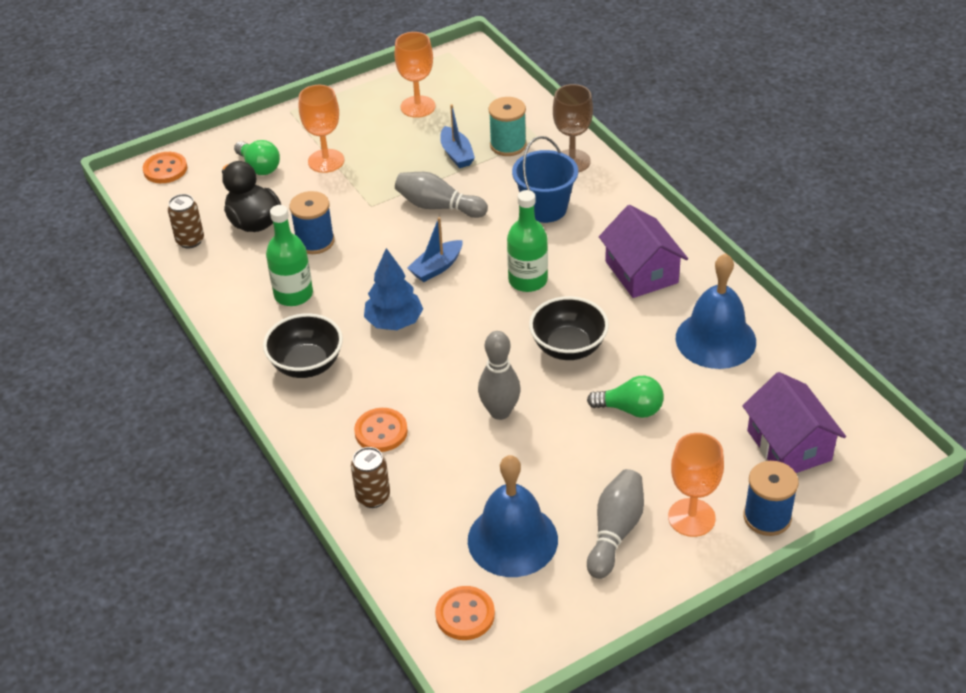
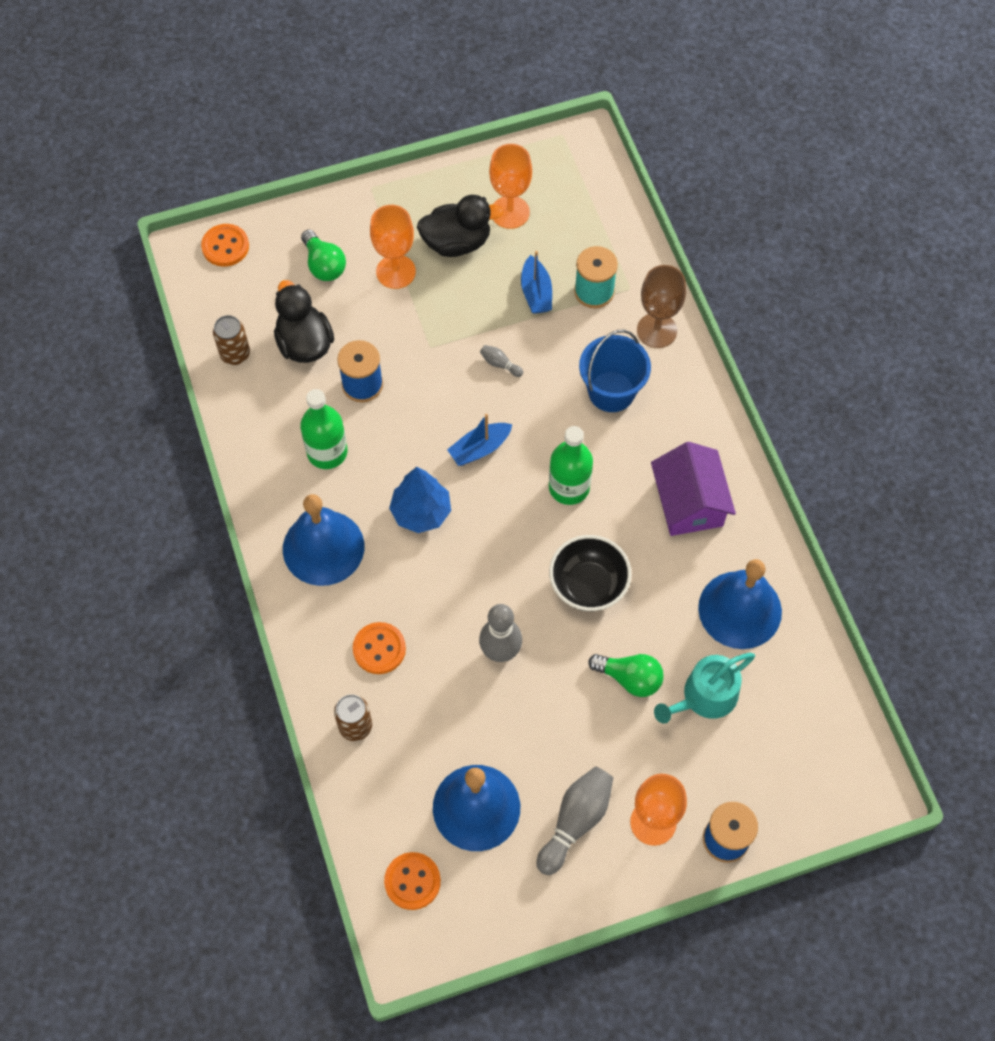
camera: 10 degrees right, 20 degrees up
(307, 364) = (323, 547): black bowl -> blue bell
(376, 133) = (457, 242): none -> black duck
(438, 207) = (500, 364): grey bowling pin -> grey bowling pin, size x0.47
(706, 410) = (704, 697): none -> turquoise watering can
(789, 445) = (773, 759): purple house -> none

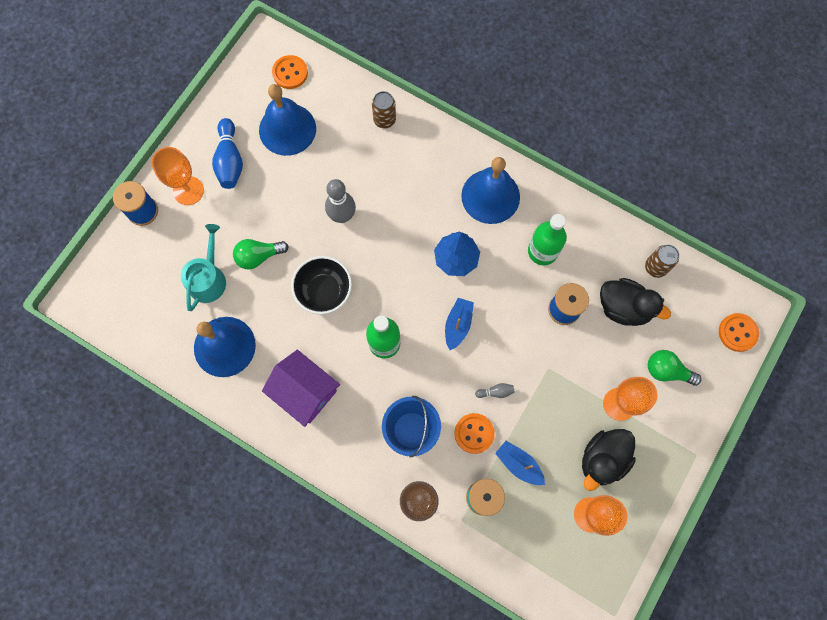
camera: 140 degrees right, 10 degrees up
(379, 649) = (408, 167): orange button -> orange button (474, 433)
(575, 821) = (230, 160): grey bowling pin -> blue bowling pin

